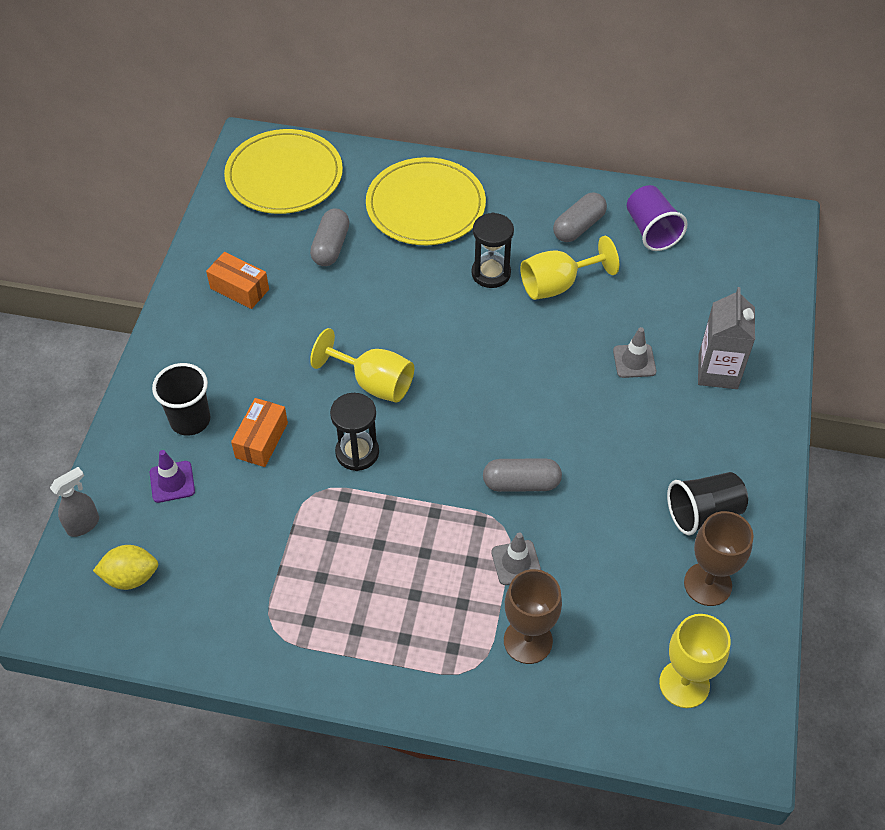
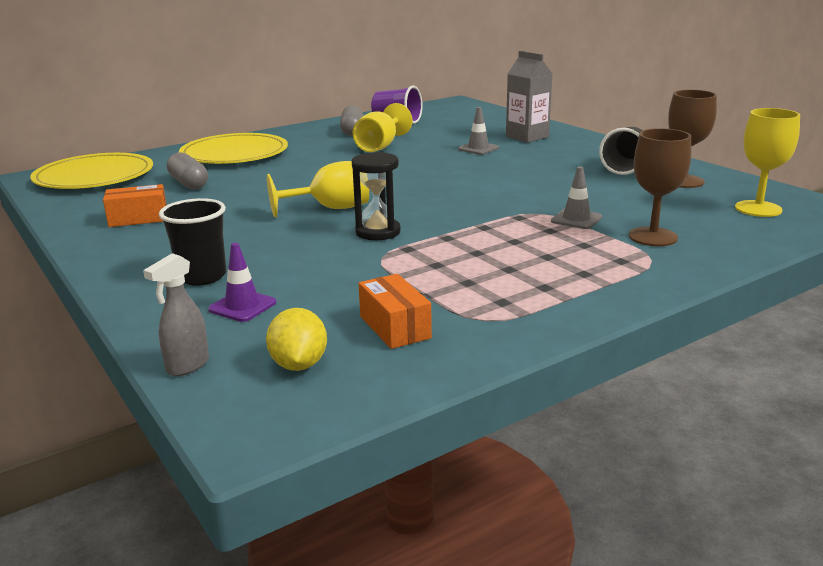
camera: 45 degrees left, 30 degrees down
(83, 524) = (187, 366): grey spray bottle -> grey spray bottle turned 150 degrees counterclockwise
(131, 577) = (299, 365): yellow lemon -> yellow lemon turned 45 degrees counterclockwise
(261, 440) = (289, 258): orange box -> orange box (395, 327)
(491, 273) = (329, 156): black hourglass -> none
(521, 483) = (511, 198): grey capsule -> none

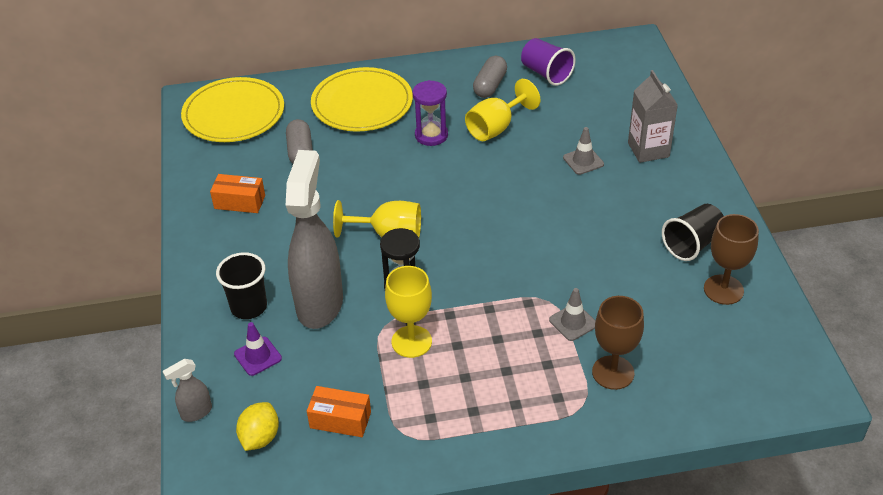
camera: 25 degrees right, 20 degrees up
(291, 258) = (320, 304): none -> grey spray bottle
(321, 158) = (431, 135): none -> purple hourglass
(395, 327) = (340, 420): orange box -> orange box turned 75 degrees counterclockwise
(758, 209) = (746, 361): yellow goblet -> yellow goblet (411, 341)

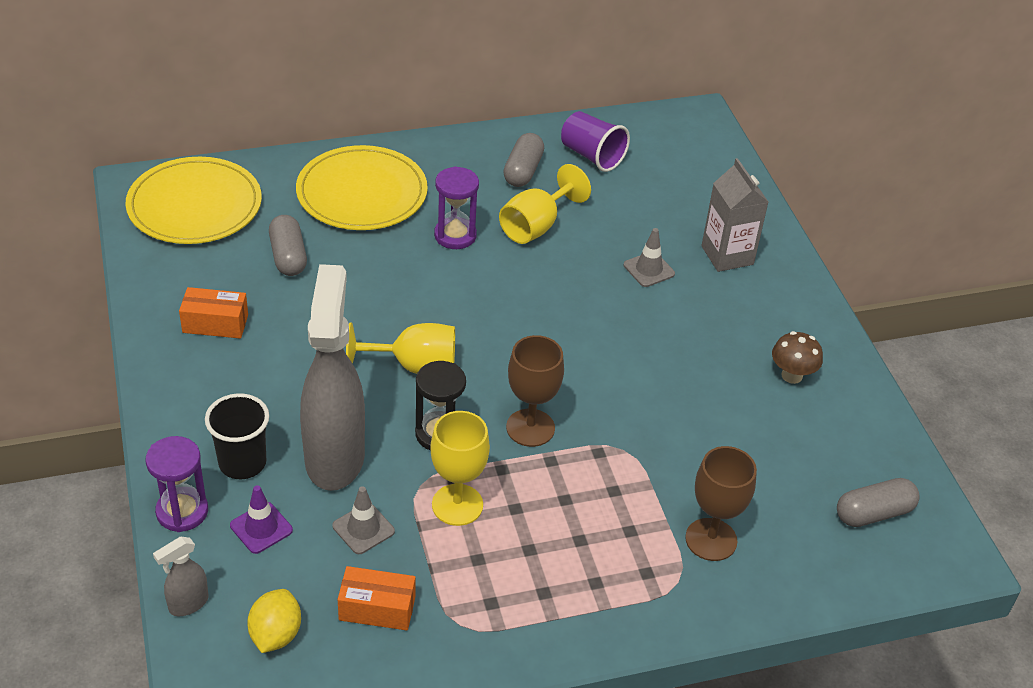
camera: 10 degrees left, 0 degrees up
(199, 343) = (182, 511): none -> purple hourglass
(573, 322) = (656, 477): grey traffic cone -> grey traffic cone (363, 529)
(692, 244) = (792, 375): black cup -> brown mushroom
(723, 290) = (834, 432): brown goblet -> brown goblet (530, 428)
(751, 354) = (874, 513): none -> grey capsule

